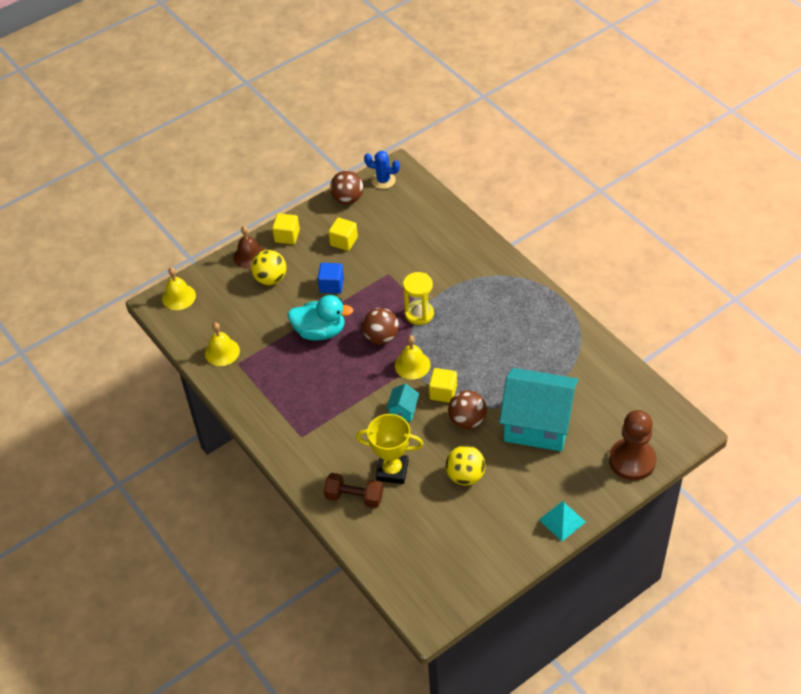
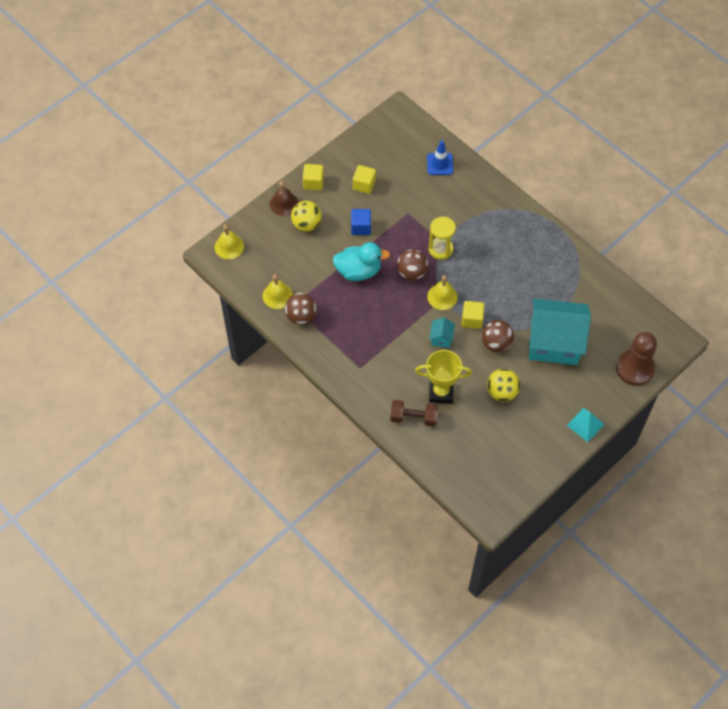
camera: 10 degrees left, 10 degrees up
(348, 199) = (360, 143): brown ball -> brown ball (301, 316)
(383, 180) = (388, 124): blue cactus -> none
(434, 224) = (440, 164): none -> blue traffic cone

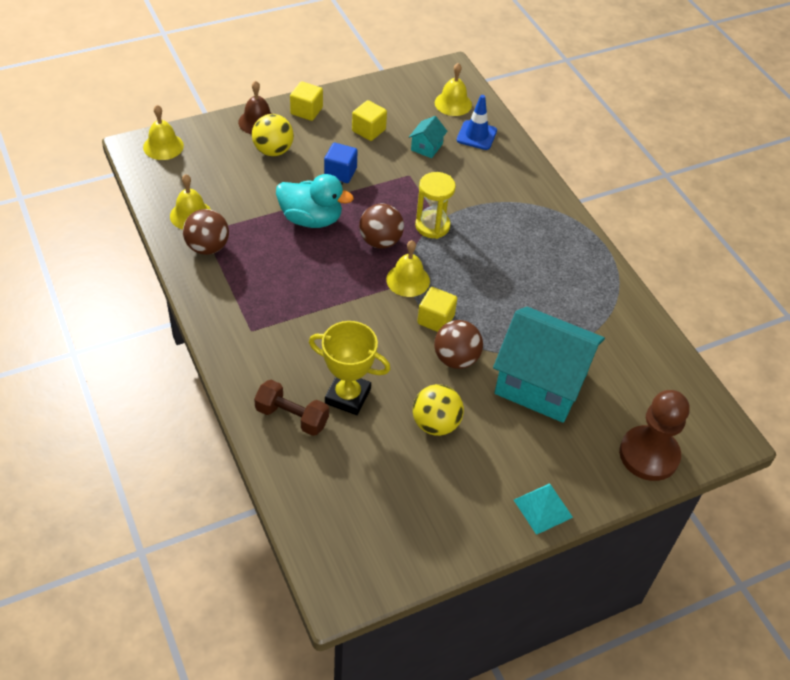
camera: 15 degrees right, 10 degrees down
(412, 141) = (453, 103): none -> yellow bell
(441, 338) = (382, 329): turquoise house -> turquoise house (426, 147)

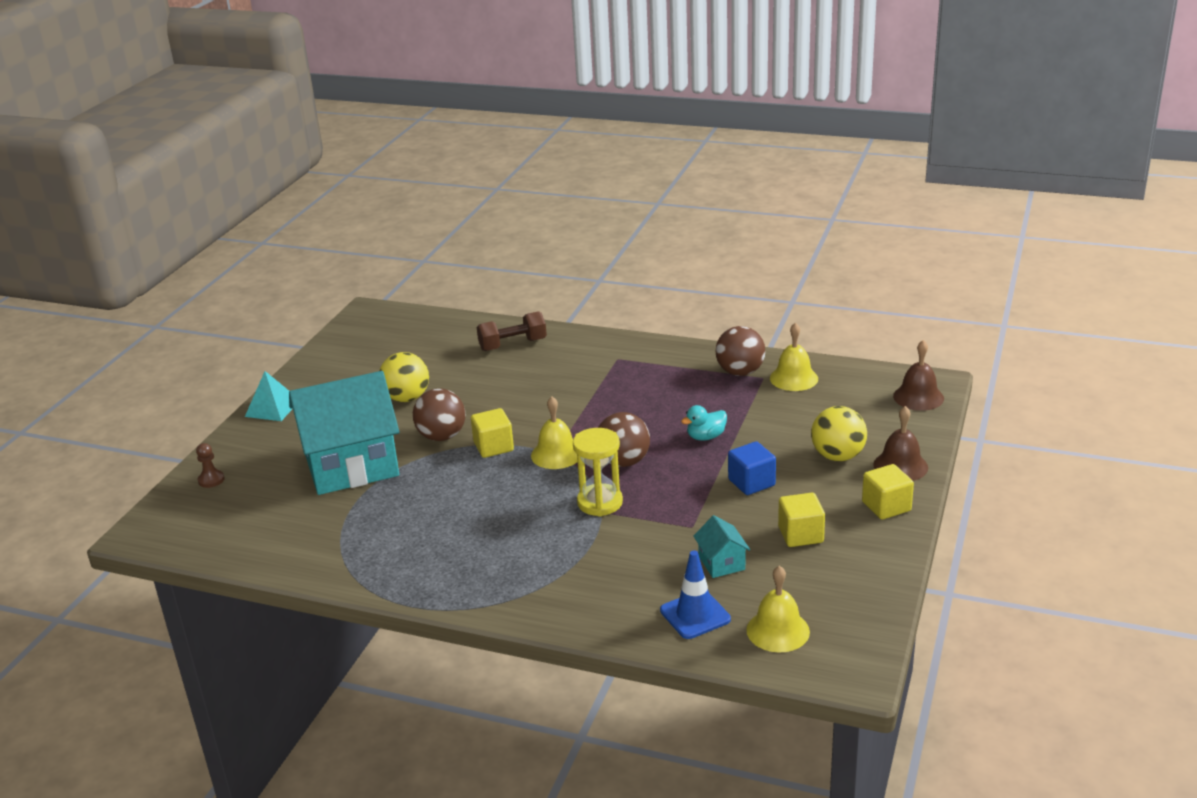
camera: 140 degrees right, 20 degrees down
(163, 146) = (918, 397): yellow bell -> brown bell
(311, 219) = (706, 437): turquoise duck -> turquoise duck, size x0.53
(347, 396) = (492, 373): yellow trophy -> none
(649, 455) = (211, 480): brown pawn -> brown pawn, size x0.41

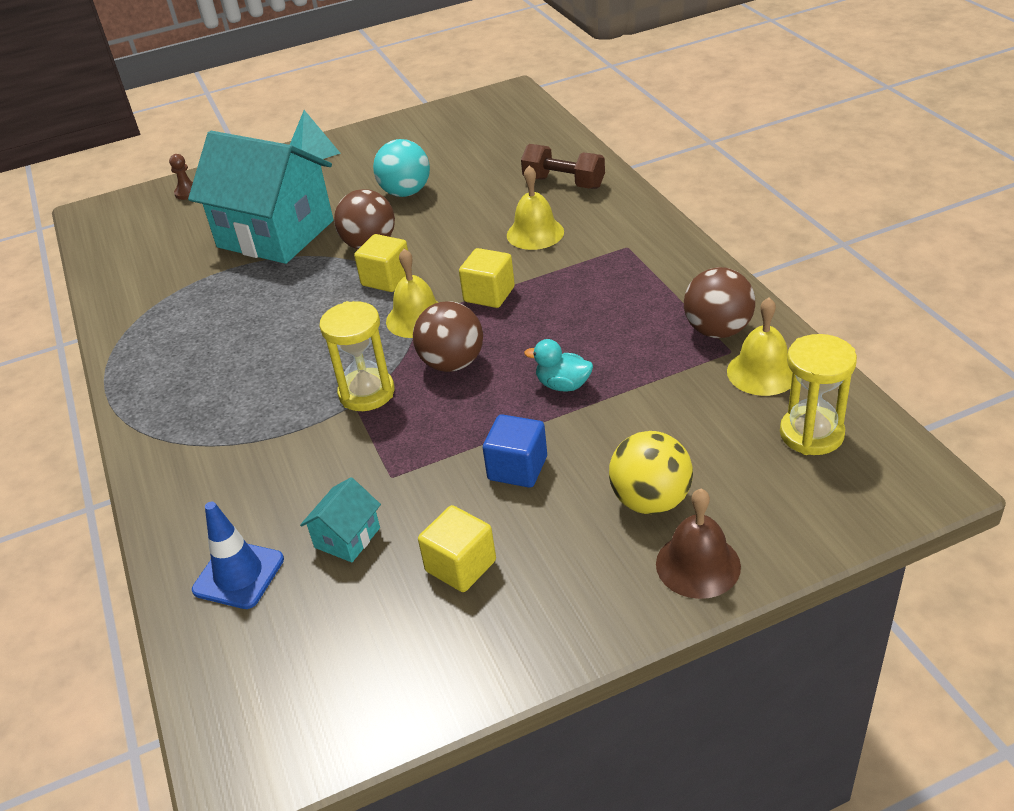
camera: 50 degrees right, 10 degrees up
(407, 398) = (406, 192): yellow ball -> turquoise ball
(778, 630) = (264, 657): yellow bell -> yellow bell (535, 233)
(859, 390) = (811, 434): none -> yellow hourglass
(886, 506) = (596, 604): yellow cube -> yellow cube (489, 294)
(918, 397) = (871, 490): brown bell -> none

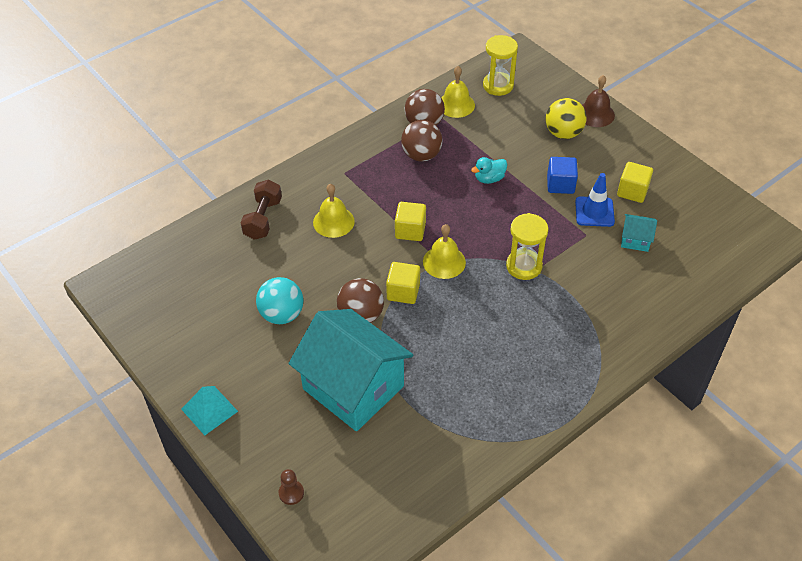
camera: 110 degrees left, 10 degrees up
(238, 575) = (679, 277): blue traffic cone -> blue traffic cone (594, 212)
(275, 234) = (353, 387): turquoise house -> turquoise house turned 60 degrees counterclockwise
(452, 363) = (484, 232): brown ball -> brown ball (421, 155)
(563, 385) = (489, 179): turquoise duck -> turquoise duck turned 60 degrees clockwise

